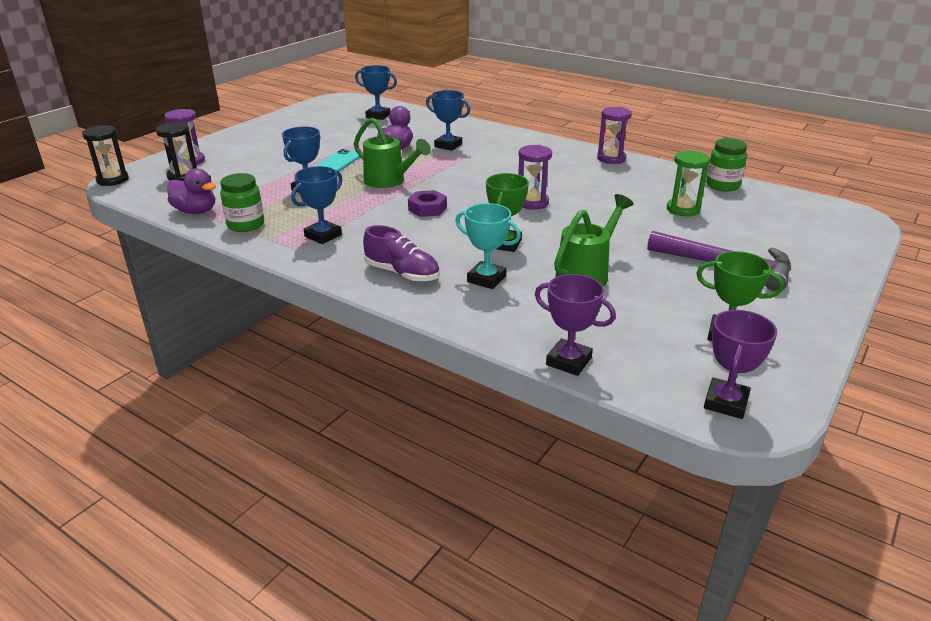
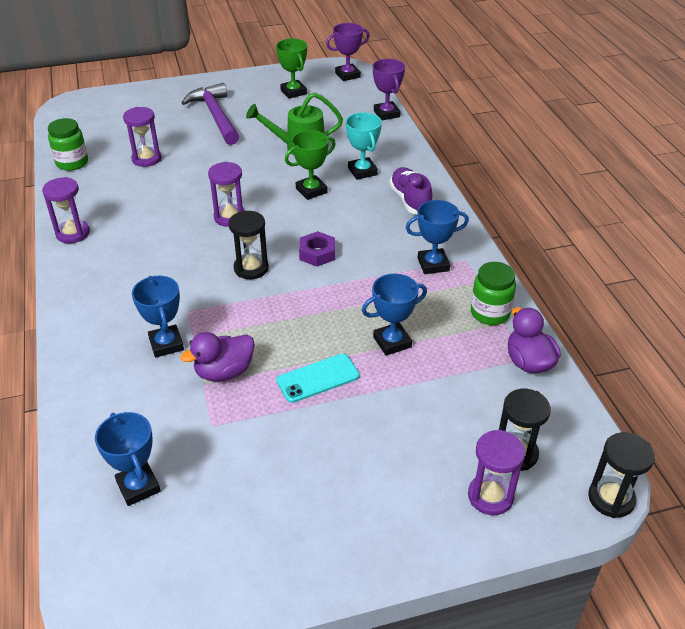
camera: 140 degrees left, 10 degrees up
(389, 181) = (304, 310): green watering can -> none
(460, 185) = (251, 268): none -> black hourglass
(683, 209) = (147, 159): green hourglass -> purple hourglass

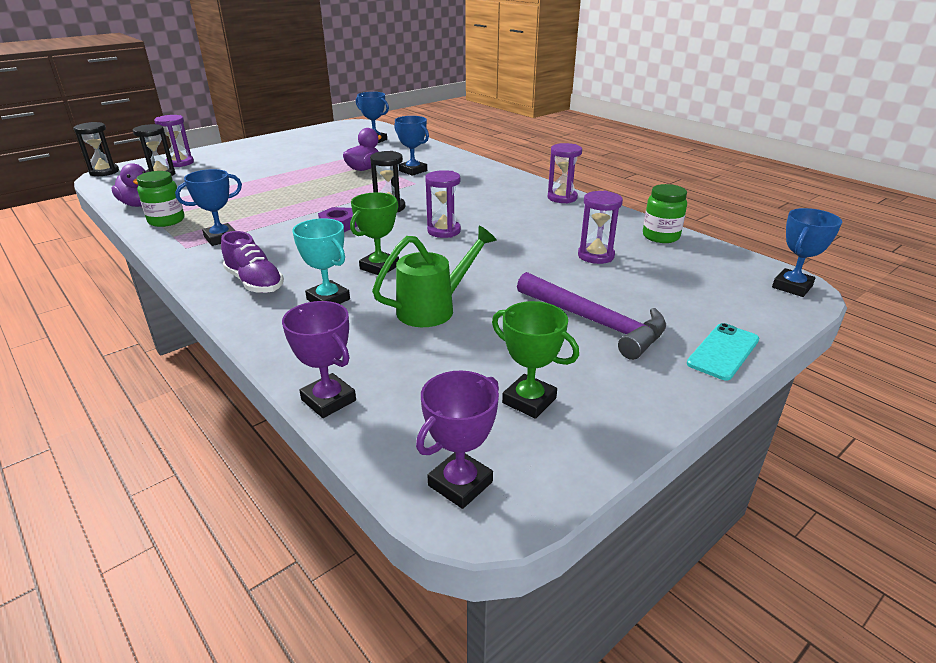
camera: 155 degrees right, 10 degrees down
(318, 378) = (299, 176): turquoise phone -> turquoise phone (723, 351)
(392, 342) = (251, 196): blue trophy -> blue trophy (792, 287)

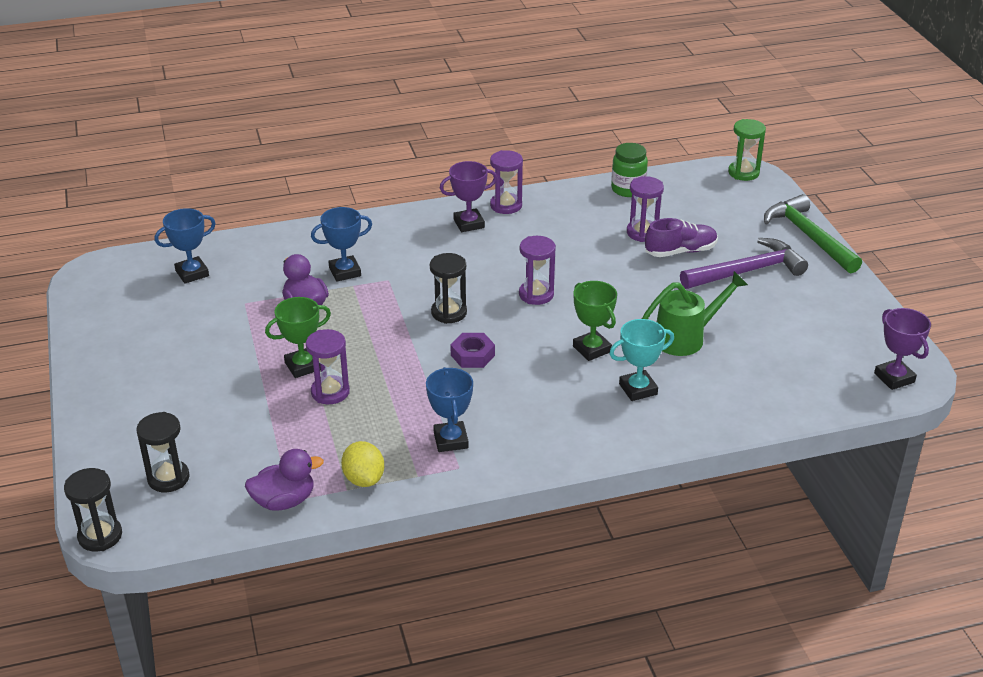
camera: 65 degrees left, 5 degrees up
(166, 221) = (364, 479): green jar -> yellow lemon
(180, 163) = (127, 457): purple hourglass -> purple hourglass (330, 392)
(255, 283) = (578, 427): purple shoe -> purple shoe (680, 251)
(328, 400) = (789, 413): purple trophy -> purple trophy (469, 224)
(433, 309) = (686, 338): green watering can -> green watering can turned 75 degrees clockwise
(529, 400) = (827, 329): green trophy -> green trophy (303, 366)
(723, 351) = (808, 236): turquoise phone -> green hammer
(792, 287) = (743, 173): blue trophy -> green hourglass

